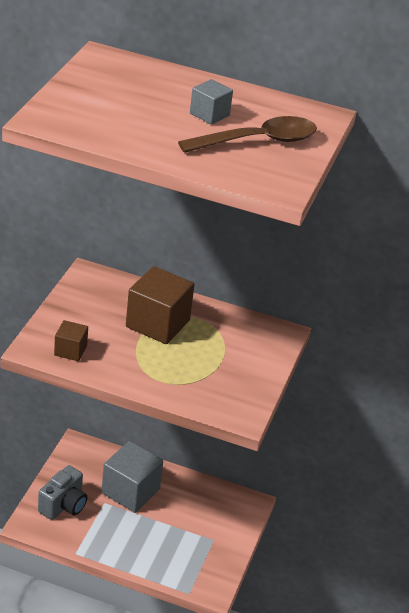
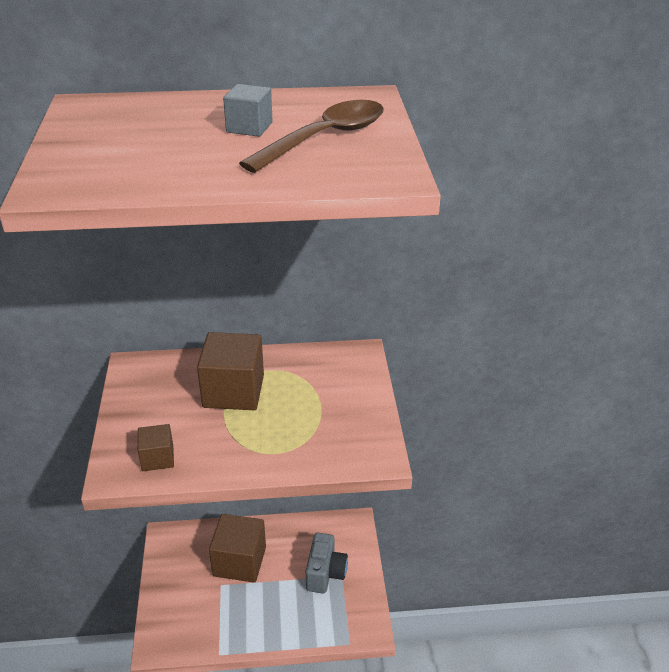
camera: 20 degrees left, 0 degrees up
(63, 505) = (182, 607): grey camera -> grey camera (325, 573)
(130, 491) = (239, 561): grey cube -> brown cube

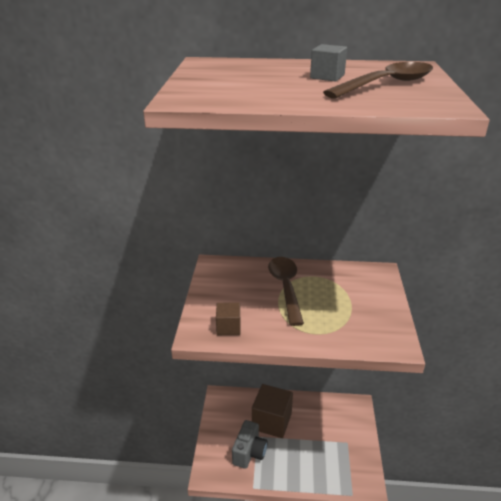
camera: 10 degrees right, 5 degrees down
(233, 391) = (285, 288): brown cube -> brown spoon
(325, 573) = (335, 438): grey camera -> grey camera (249, 453)

